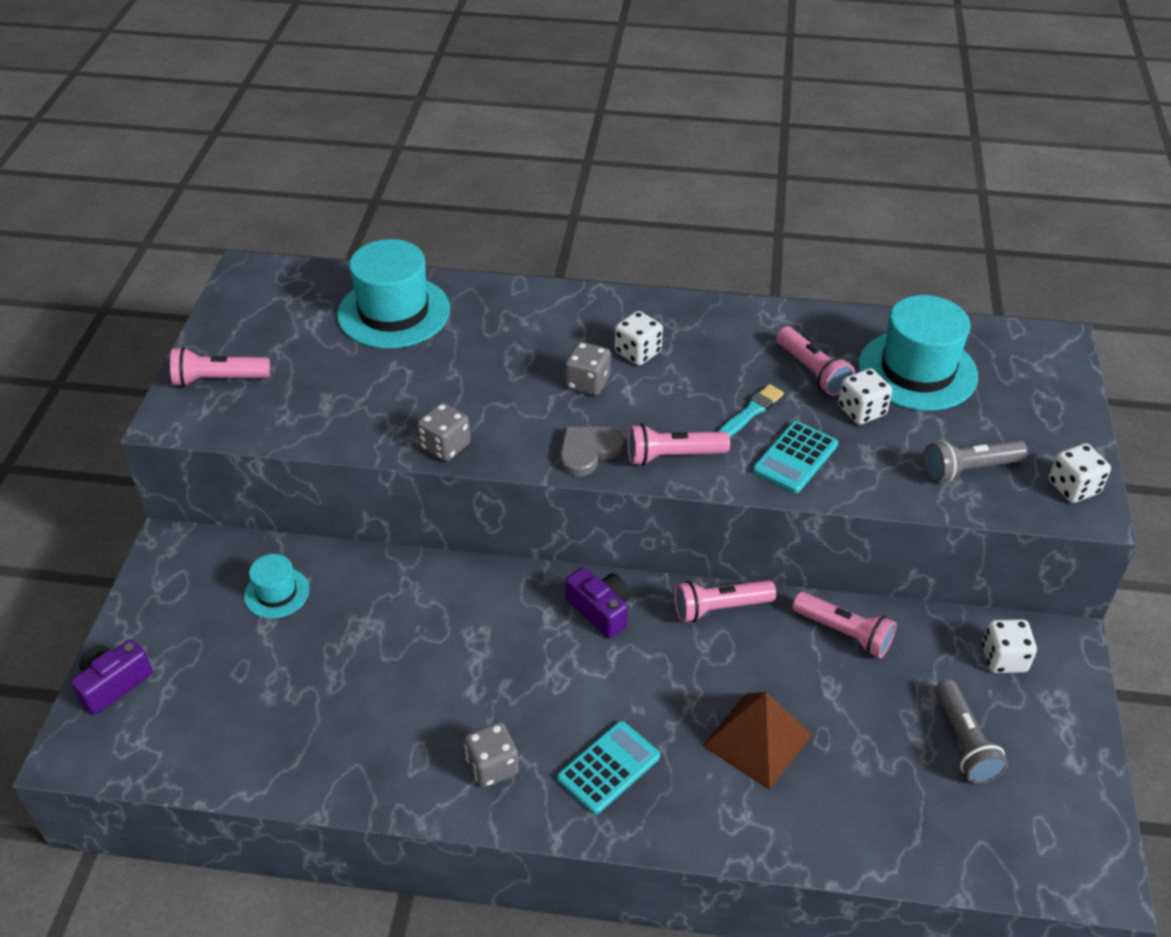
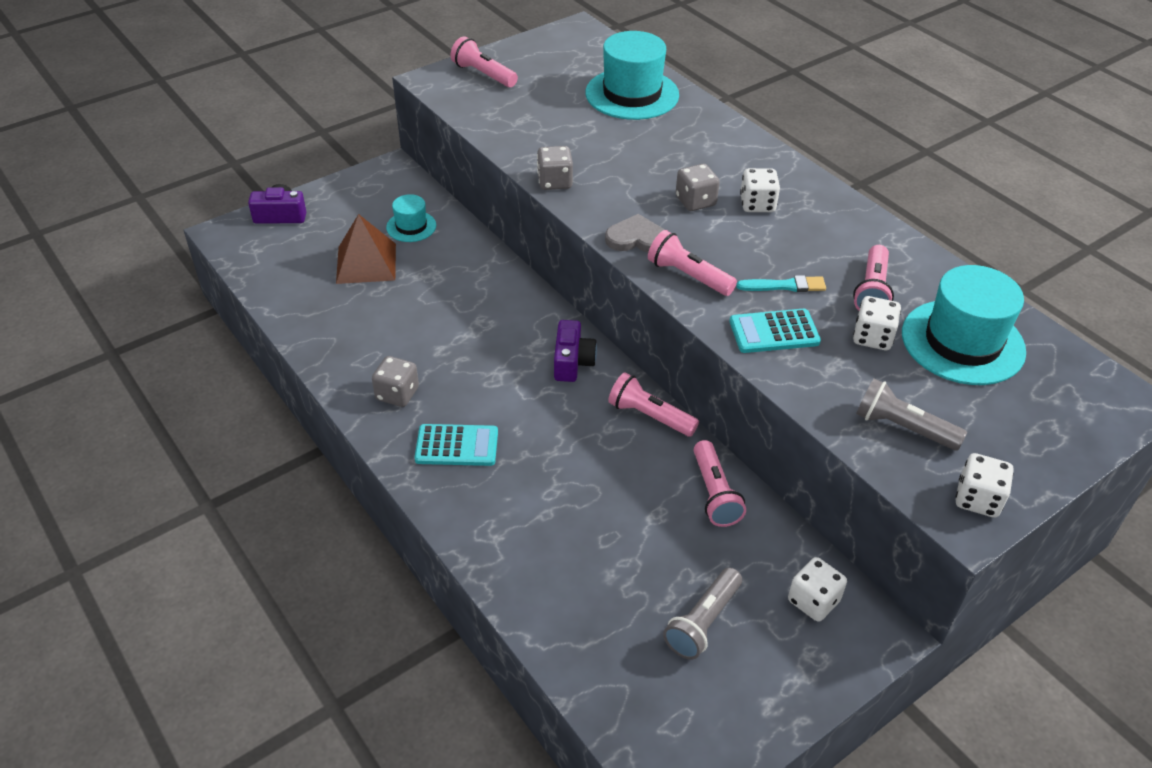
camera: 45 degrees right, 0 degrees up
(757, 740) = (564, 504): brown pyramid -> brown pyramid (366, 263)

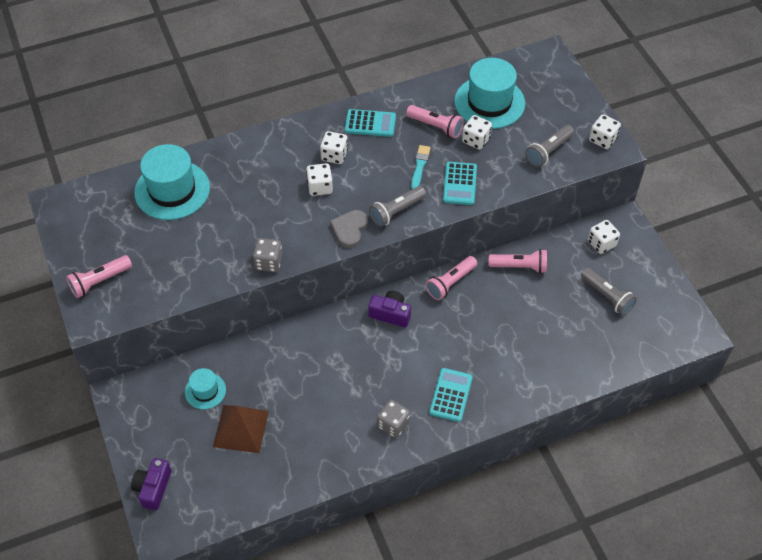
camera: 75 degrees left, 10 degrees up
(688, 276) = (396, 211): pink flashlight -> grey flashlight
(695, 201) = (320, 187): grey dice -> white dice
(835, 226) = (370, 123): none -> turquoise calculator

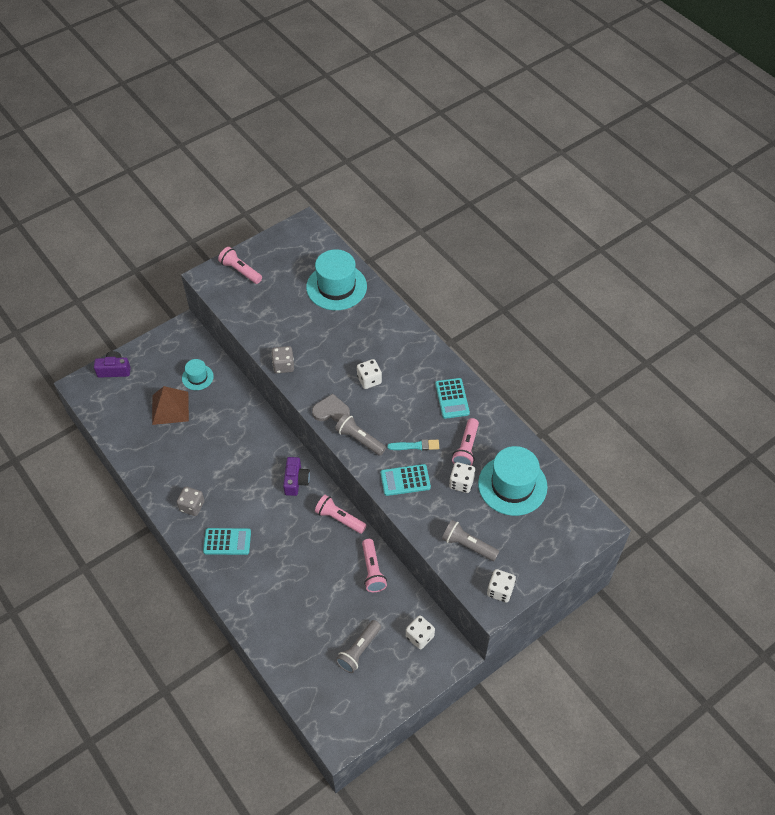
camera: 75 degrees right, 0 degrees up
(334, 155) = (407, 381): white dice -> none

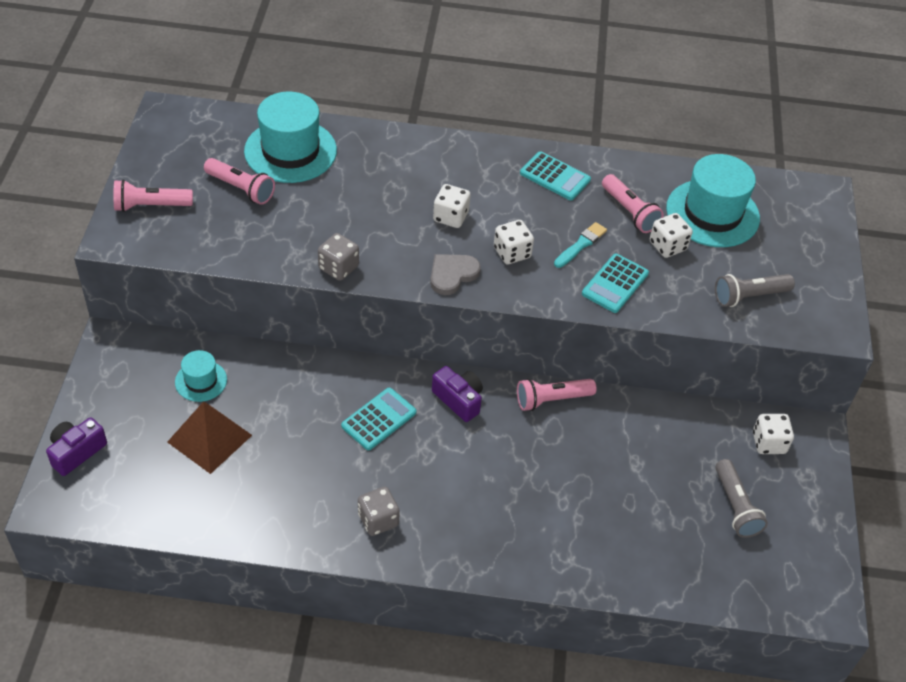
camera: 50 degrees left, 5 degrees down
(227, 541) = (467, 522): turquoise calculator -> turquoise calculator (379, 419)
(359, 439) = (519, 280): grey flashlight -> none
(372, 570) = (647, 421): pink flashlight -> pink flashlight (241, 189)
(500, 590) = (828, 313): white dice -> white dice (512, 253)

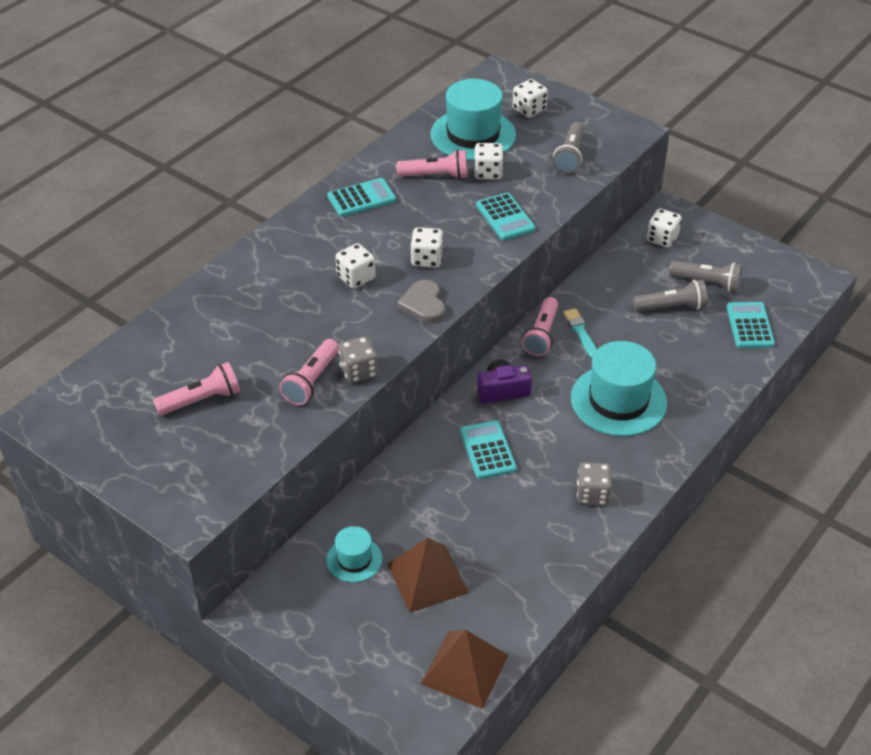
camera: 55 degrees left, 5 degrees down
(76, 452) = (373, 690): purple camera -> none
(128, 505) = (464, 669): none -> brown pyramid
(151, 206) = (167, 475): pink flashlight -> pink flashlight (311, 381)
(290, 151) = (182, 347): turquoise hat -> turquoise hat (618, 400)
(580, 245) = (449, 217): turquoise brush -> turquoise brush (580, 332)
(673, 489) = (671, 307): none -> grey flashlight
(701, 568) = (749, 326): none -> turquoise calculator
(790, 238) = (529, 109): none -> white dice

